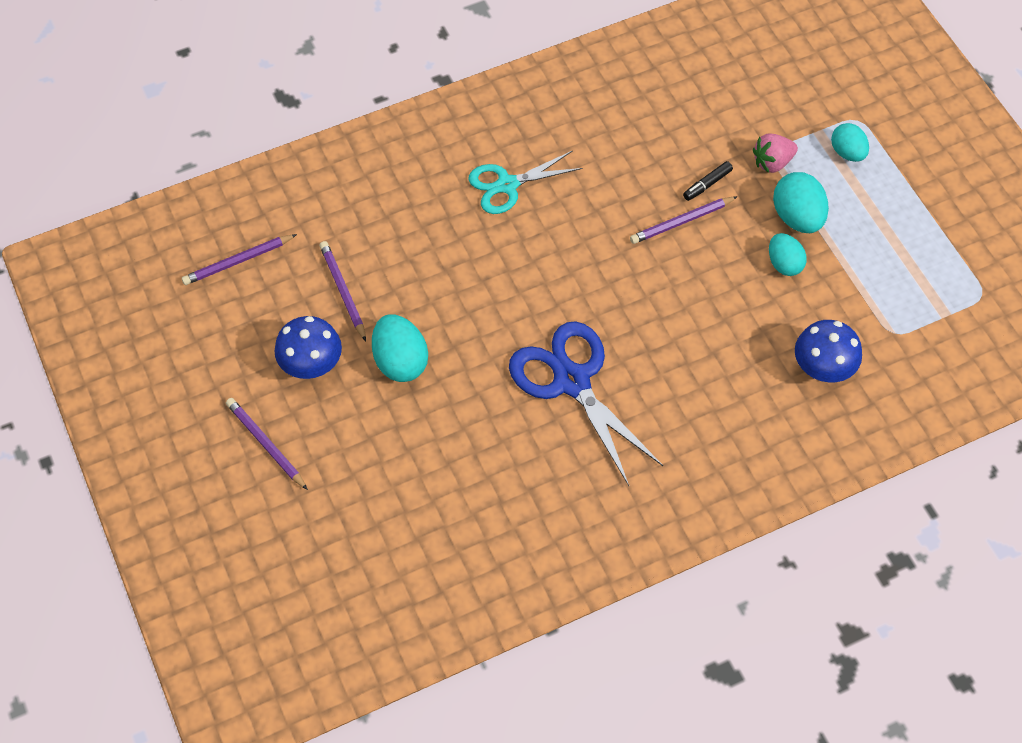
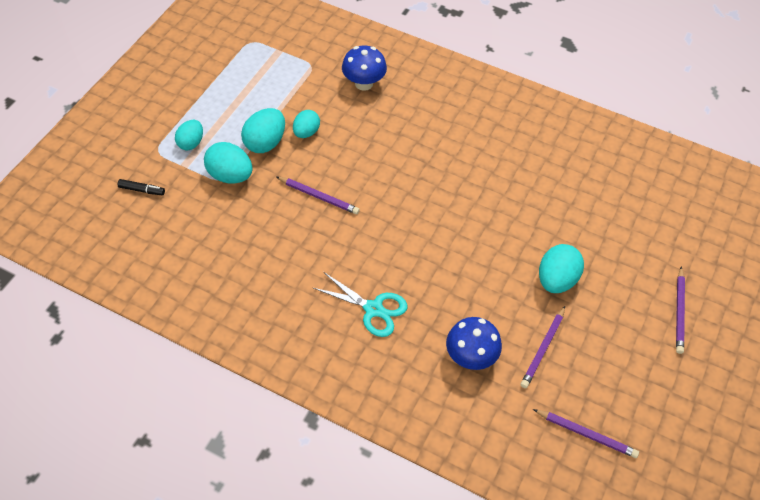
camera: 130 degrees left, 5 degrees down
(311, 365) = (608, 327): blue mushroom -> blue mushroom (470, 357)
(571, 381) = (481, 187): blue scissors -> none
(707, 184) = (277, 199): black marker -> black marker (142, 190)
(772, 162) = (230, 175): pink strawberry -> turquoise egg

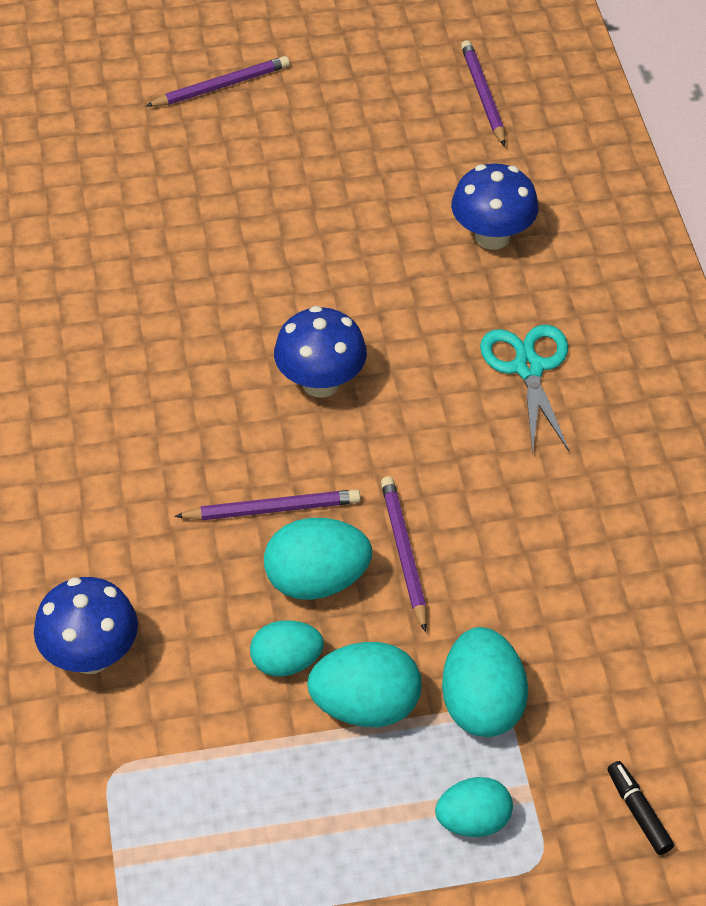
camera: 125 degrees left, 5 degrees down
(434, 226) = (320, 383): none -> blue mushroom
(543, 349) = (407, 178): purple pencil -> purple pencil (272, 509)
(556, 280) = (285, 213): turquoise egg -> turquoise egg (317, 581)

